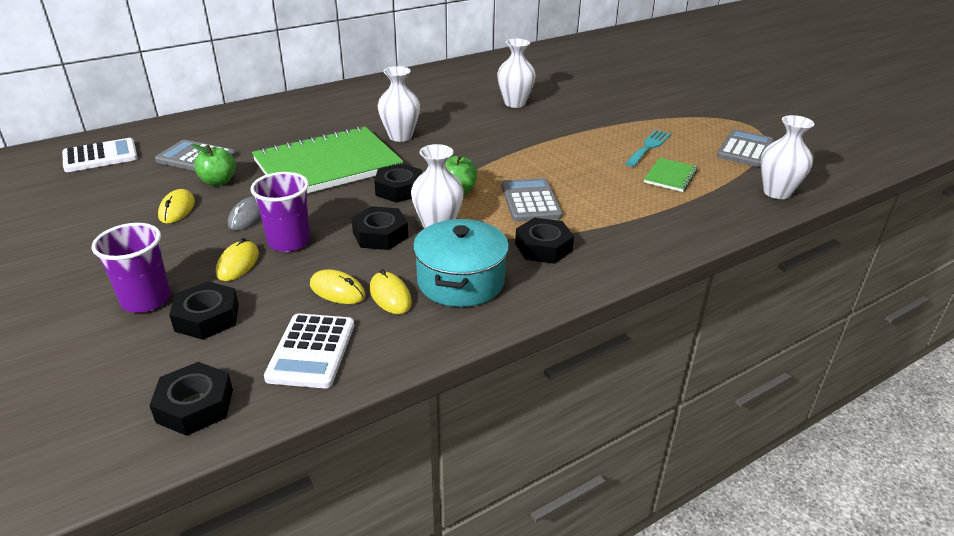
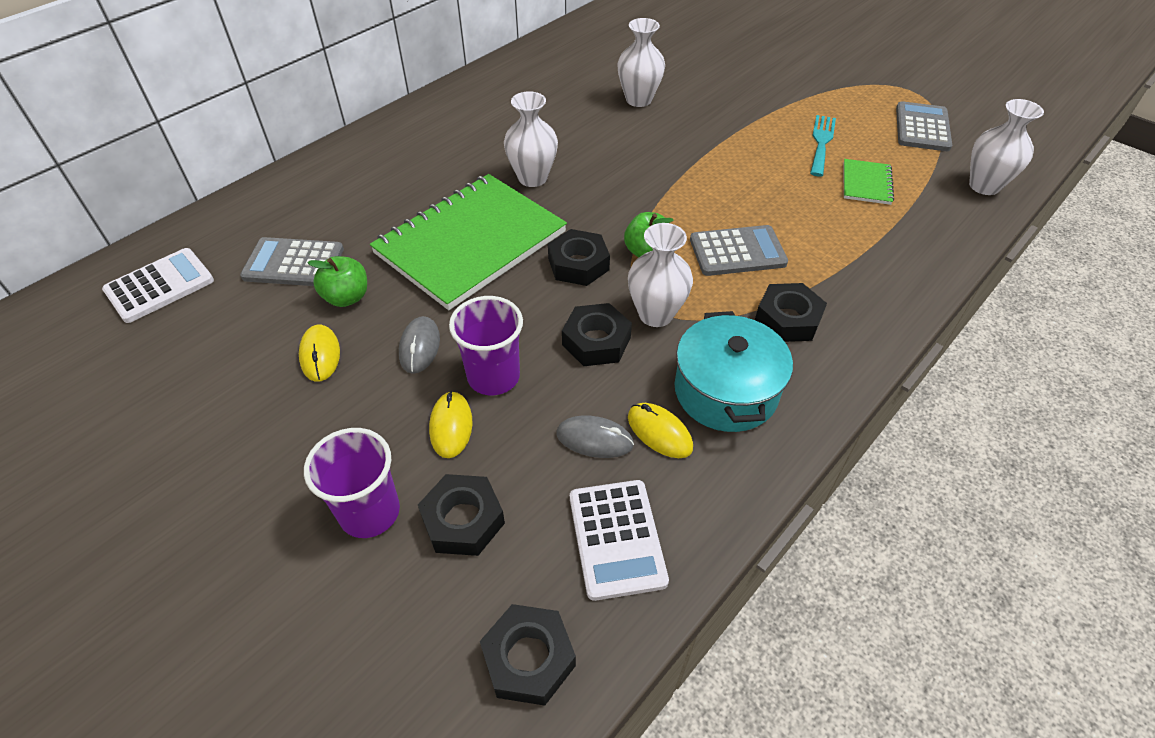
camera: 15 degrees left, 15 degrees up
(337, 290) = (594, 439): yellow mouse -> grey mouse
(530, 201) = (737, 252): grey calculator -> grey calculator turned 105 degrees clockwise

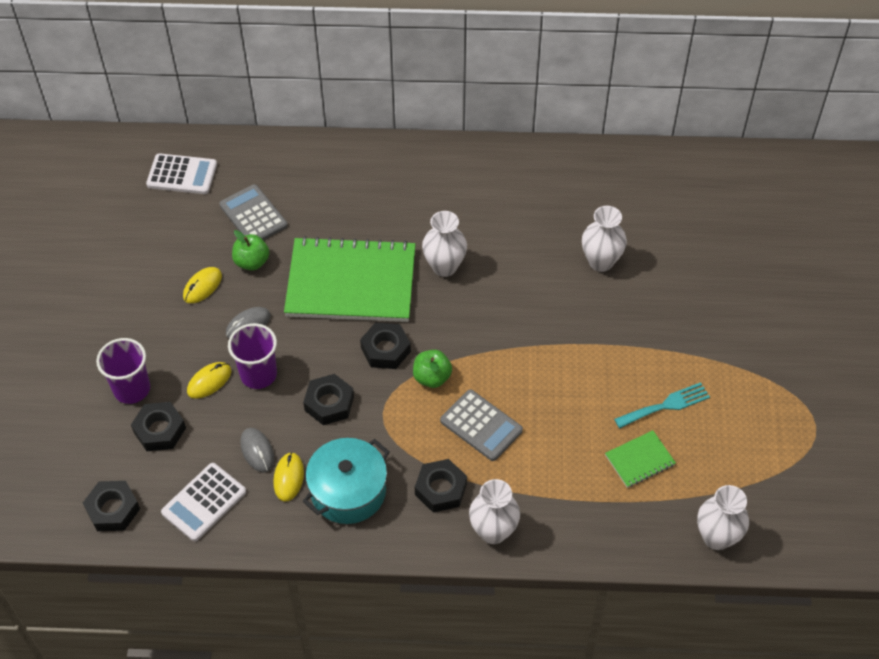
camera: 50 degrees right, 5 degrees up
(656, 314) = (379, 418): white vase -> white vase (493, 531)
(922, 128) = (761, 461): grey calculator -> none

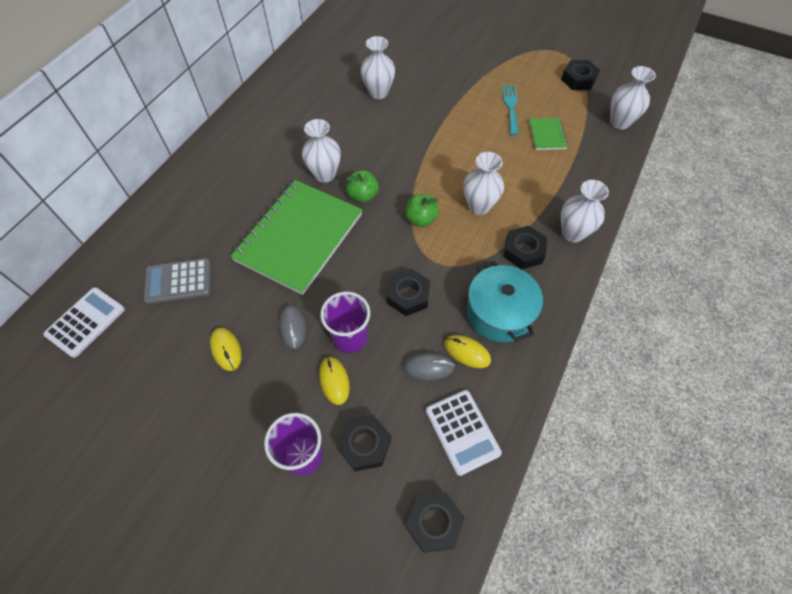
camera: 65 degrees left, 5 degrees up
(252, 262) = (227, 300): green apple -> green apple (363, 196)
(385, 350) = (378, 238): black nut -> black nut (578, 79)
(481, 425) = (479, 206): grey calculator -> white vase

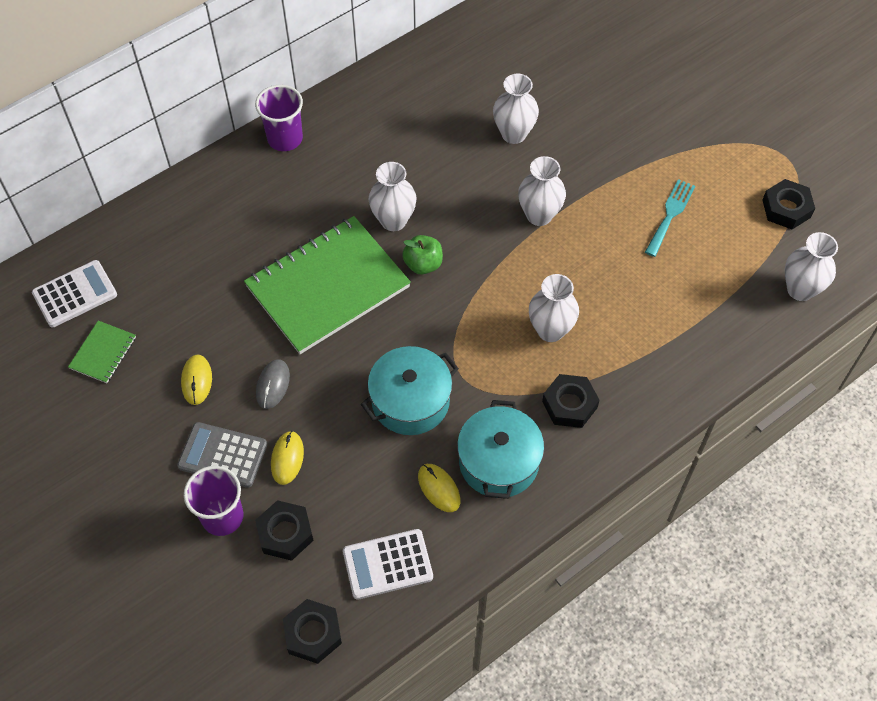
camera: 25 degrees right, 0 degrees up
(178, 281) = (181, 287): grey calculator -> grey calculator (223, 455)
(349, 338) = (325, 421): purple cup -> purple cup (285, 138)
(408, 295) = (410, 401): black nut -> turquoise pot
(421, 219) = (473, 319): green apple -> none
(428, 367) = (390, 486): grey mouse -> none
(462, 431) = (387, 564): white calculator -> white calculator turned 75 degrees clockwise
(547, 135) = (692, 271): green notebook -> green notebook (103, 353)
(572, 233) = (641, 407): white vase -> white vase (539, 215)

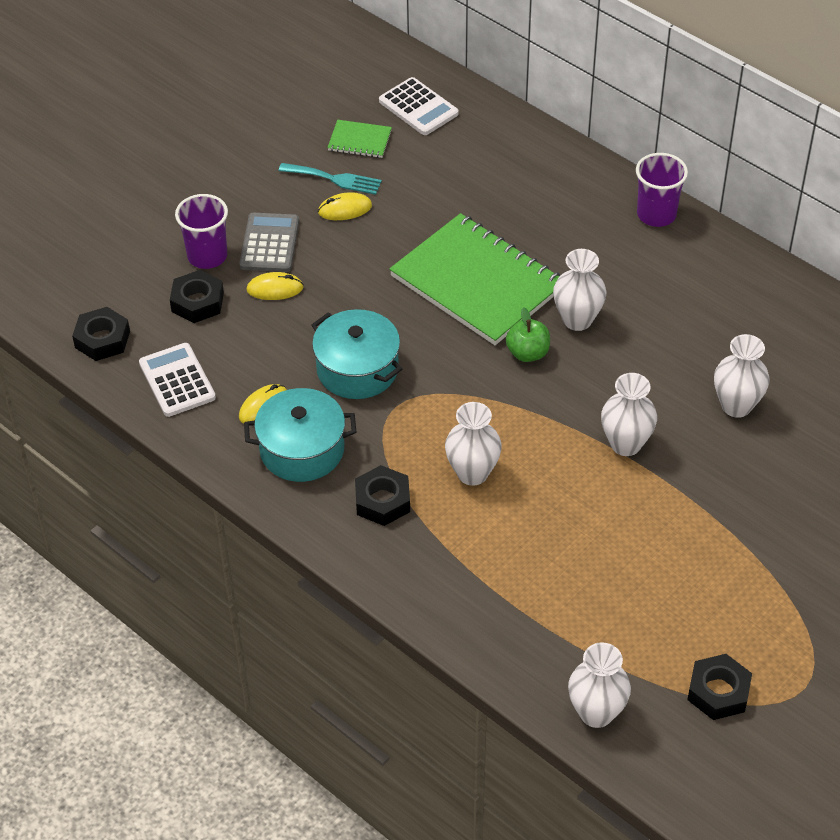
camera: 80 degrees right, 10 degrees down
(273, 385) = (352, 263): grey mouse -> none
(670, 215) = (668, 569): turquoise fork -> turquoise fork (334, 179)

